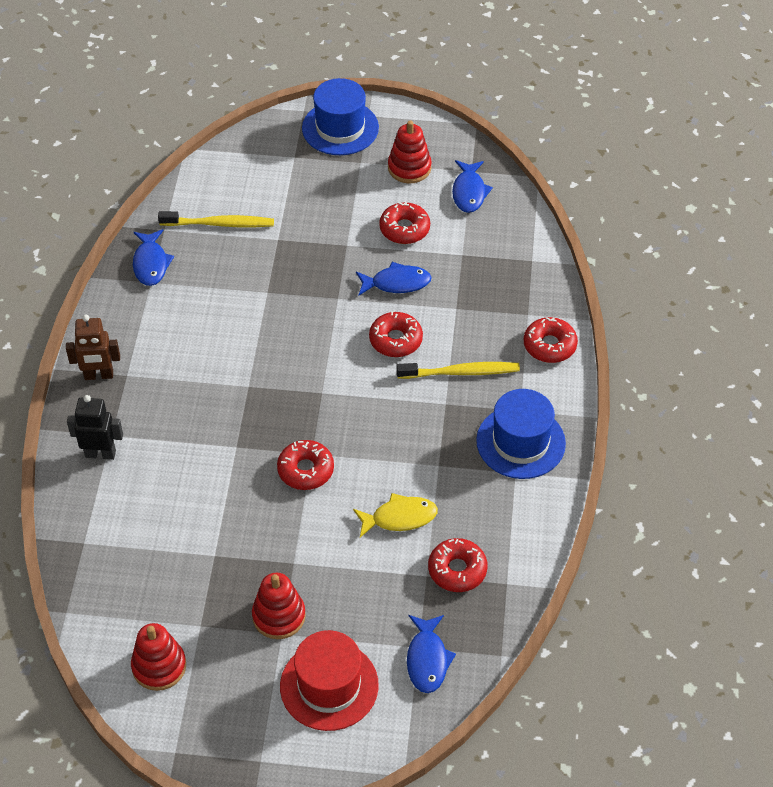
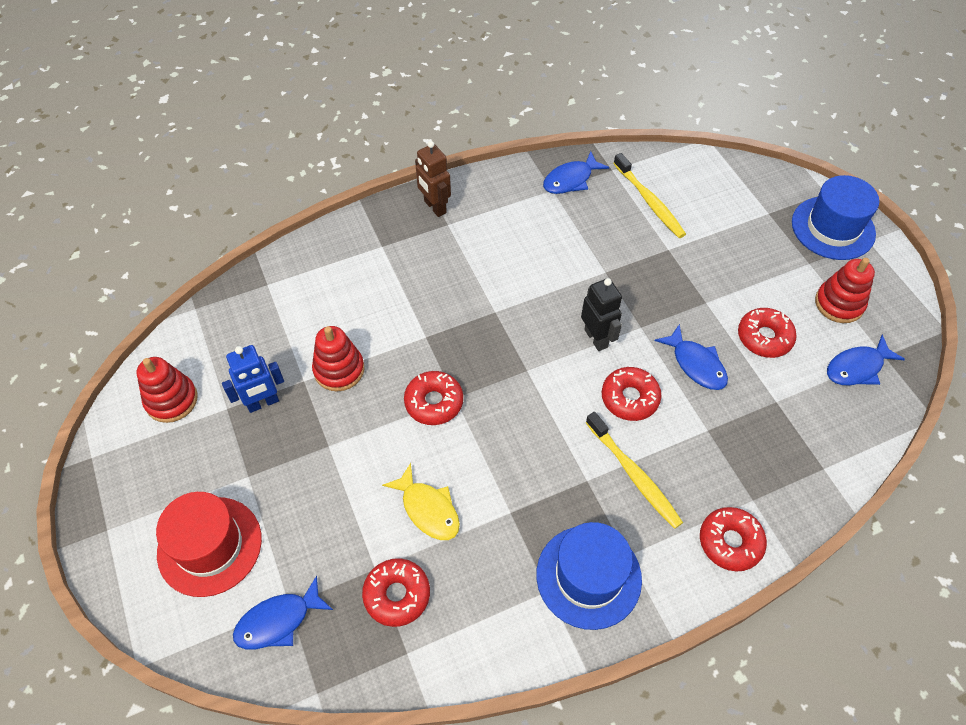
camera: 60 degrees right, 5 degrees up
(100, 453) = (359, 249): black robot -> black robot (596, 338)
(215, 595) = (263, 403): none -> blue robot
(279, 616) = (265, 464): red stacking toy -> red stacking toy (339, 370)

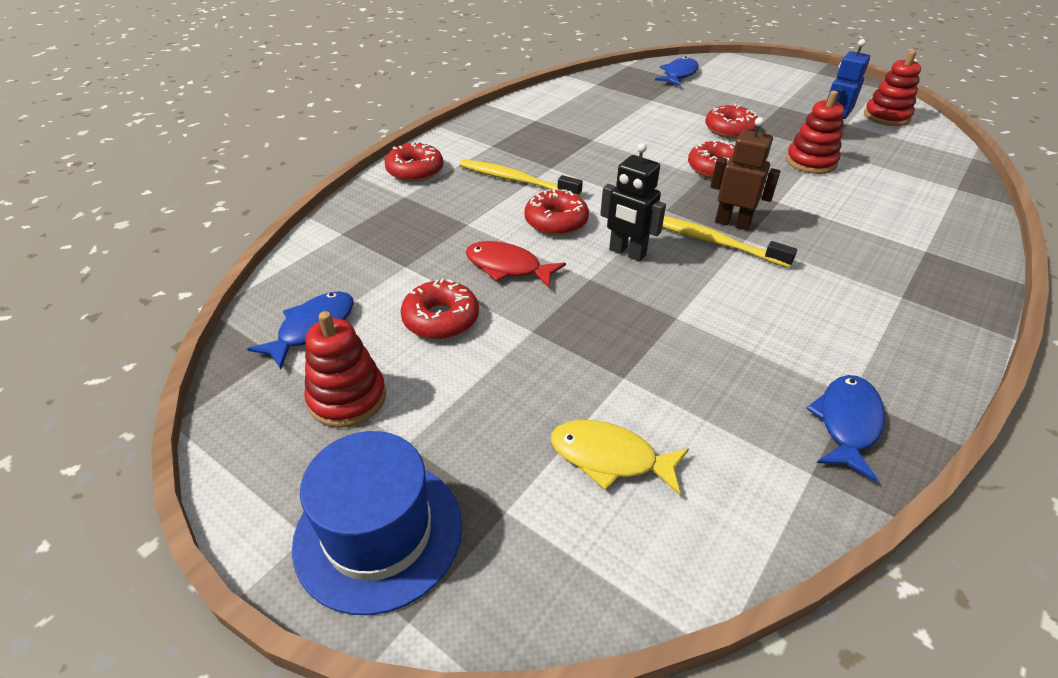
camera: 150 degrees right, 15 degrees down
(209, 546) = (755, 82): red hat -> none
(397, 595) = (626, 96): red donut -> red donut (730, 130)
(428, 509) = (649, 125): yellow fish -> yellow fish (610, 458)
(435, 207) = (943, 308): brown robot -> brown robot (732, 223)
(588, 576) = (512, 131): blue hat -> none
(649, 201) = (707, 441): yellow toothbrush -> yellow toothbrush (712, 241)
(696, 364) = (507, 267): blue fish -> red fish

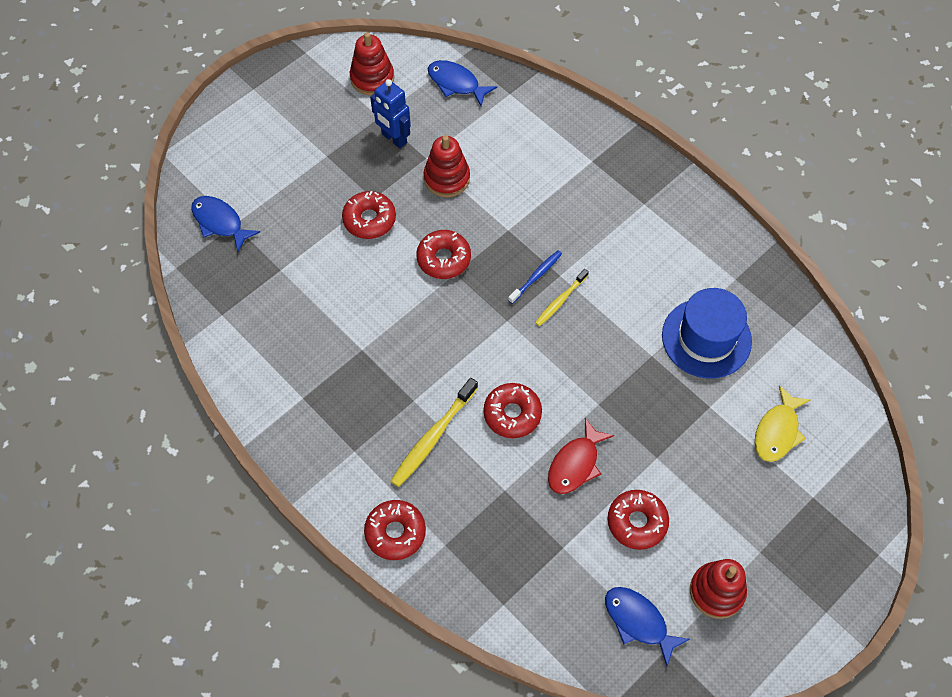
camera: 80 degrees left, 20 degrees up
(378, 533) = (826, 570): blue hat -> blue hat (706, 338)
(627, 253) = (567, 368): black robot -> none
(712, 241) = (560, 300): yellow toothbrush -> yellow toothbrush, size x0.62
(732, 223) = (536, 276): brown robot -> blue toothbrush
(847, 423) = (758, 292): blue fish -> blue fish (456, 83)

